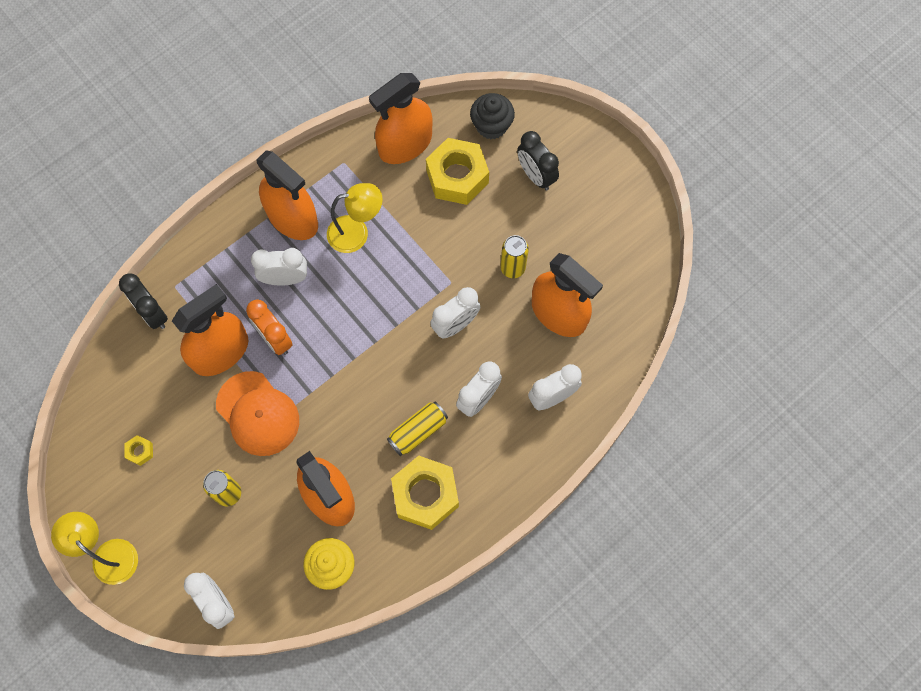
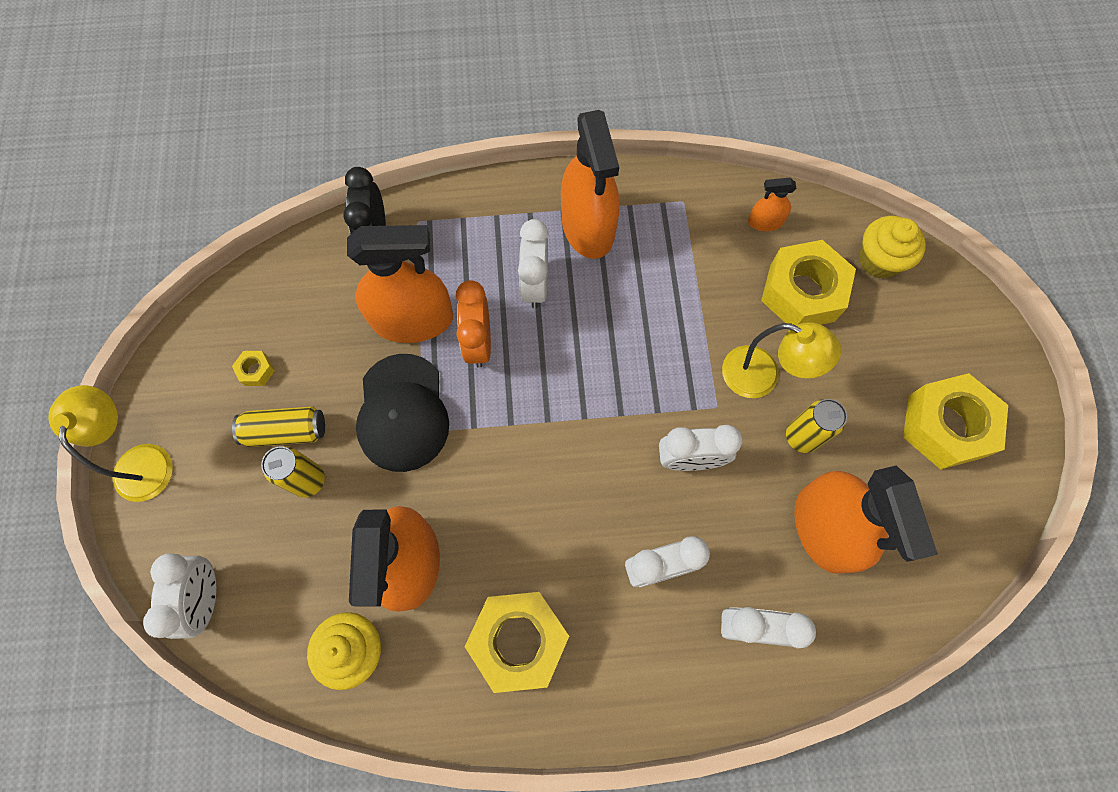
camera: 35 degrees right, 0 degrees up
(258, 414) = (402, 413): orange cap -> black cap
(285, 279) = (535, 285): white clock -> white clock turned 120 degrees counterclockwise
(356, 233) = (646, 284): yellow lamp -> yellow lamp (762, 377)
(405, 144) = (765, 222): orange spray bottle -> orange spray bottle, size x0.45
(418, 431) = (562, 556): yellow can -> yellow can (286, 431)
(491, 126) = (879, 260): black cupcake -> yellow cupcake
(536, 176) = (897, 347): black clock -> none
(591, 207) = (945, 426): none -> yellow nut

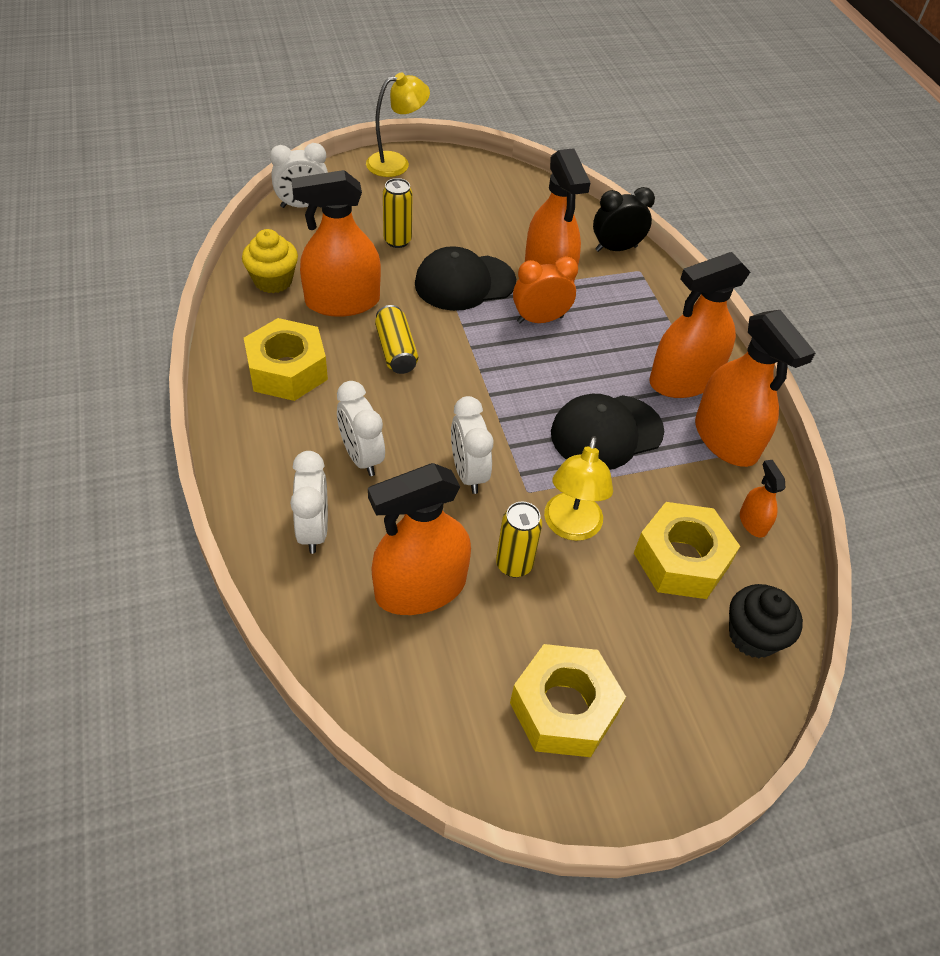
camera: 75 degrees right, 20 degrees down
(256, 370) = (477, 203): yellow nut -> none
(286, 431) = (433, 224): yellow can -> yellow can (396, 350)
(535, 285) = (608, 349): white clock -> none
(649, 316) = (606, 432): none -> black cap
(668, 213) = (725, 439): none -> orange spray bottle
(879, 260) = (753, 636): yellow cupcake -> black cupcake

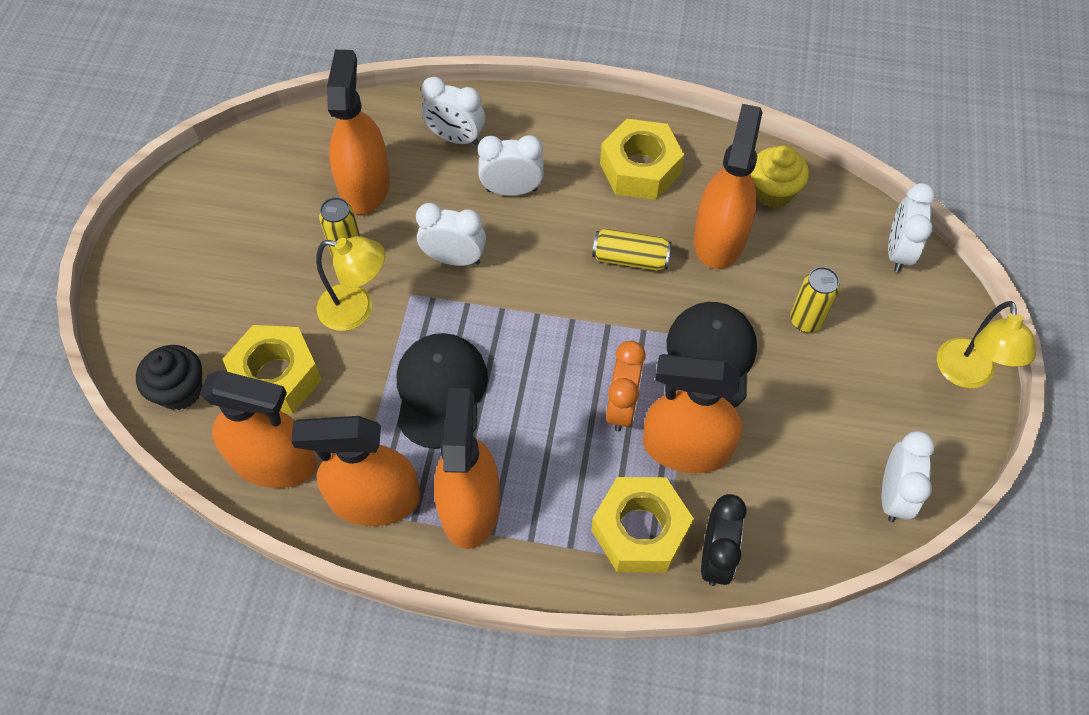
camera: 120 degrees right, 10 degrees up
(511, 182) = (893, 495): none -> white clock
(563, 708) = (217, 232): yellow nut -> yellow nut (640, 530)
(570, 527) = (357, 309): yellow lamp -> yellow lamp turned 150 degrees clockwise
(753, 522) = (274, 461): orange spray bottle -> orange spray bottle, size x2.20

